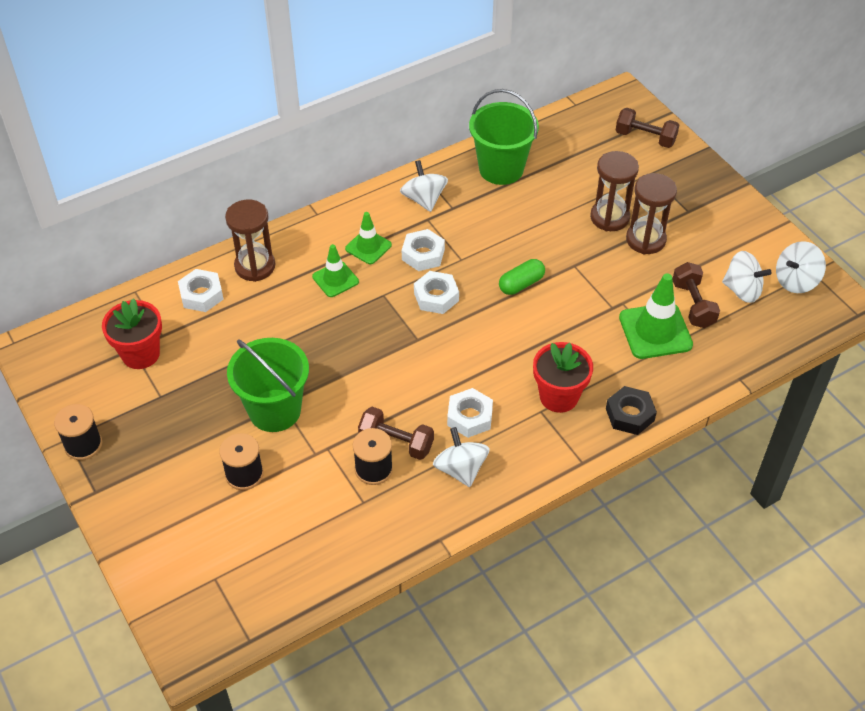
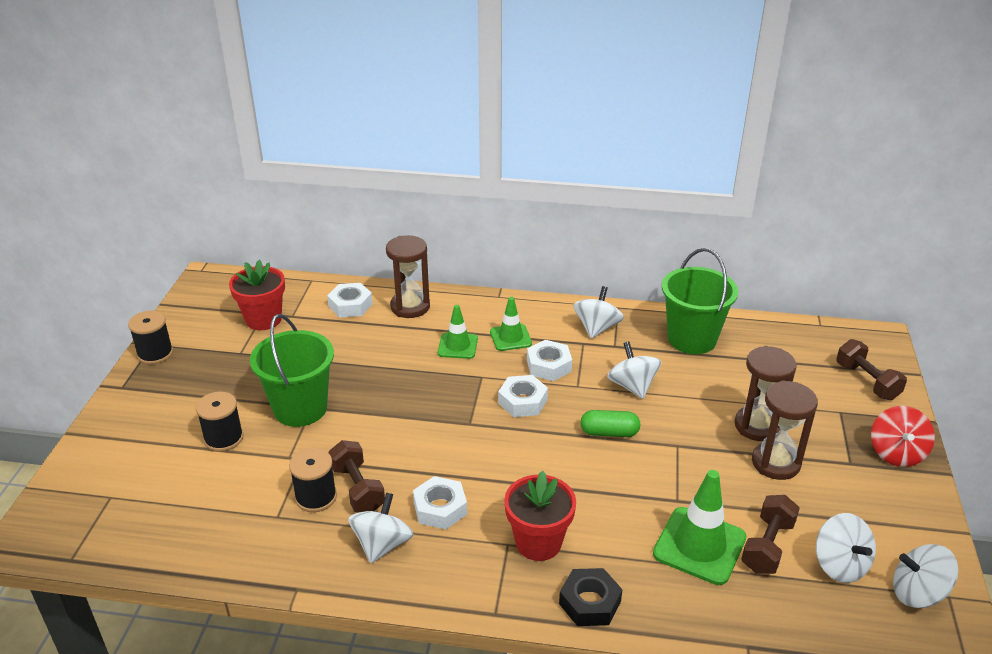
camera: 40 degrees right, 15 degrees down
(499, 235) = (632, 386): none -> white spinning top
(708, 186) = (896, 453): none -> red spinning top

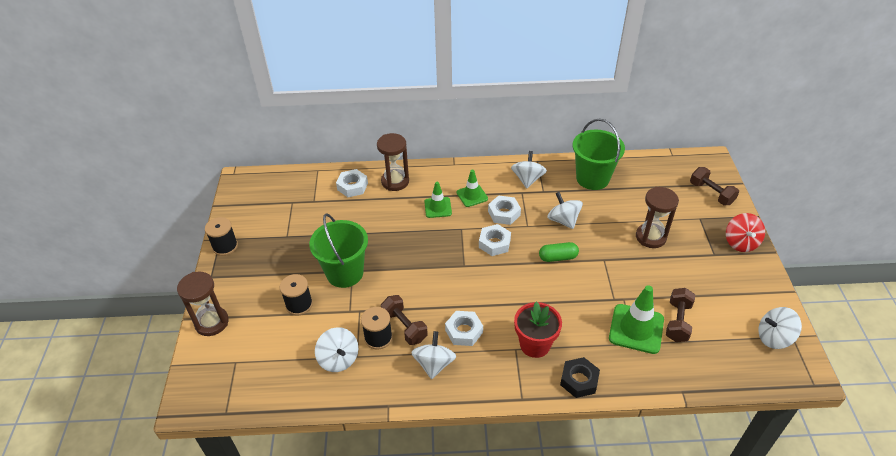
camera: 10 degrees left, 10 degrees up
(263, 319) = (294, 207): red flower pot -> none
(775, 463) = (668, 262): brown hourglass -> brown hourglass (212, 322)
(840, 565) = (724, 327): white spinning top -> white spinning top (339, 359)

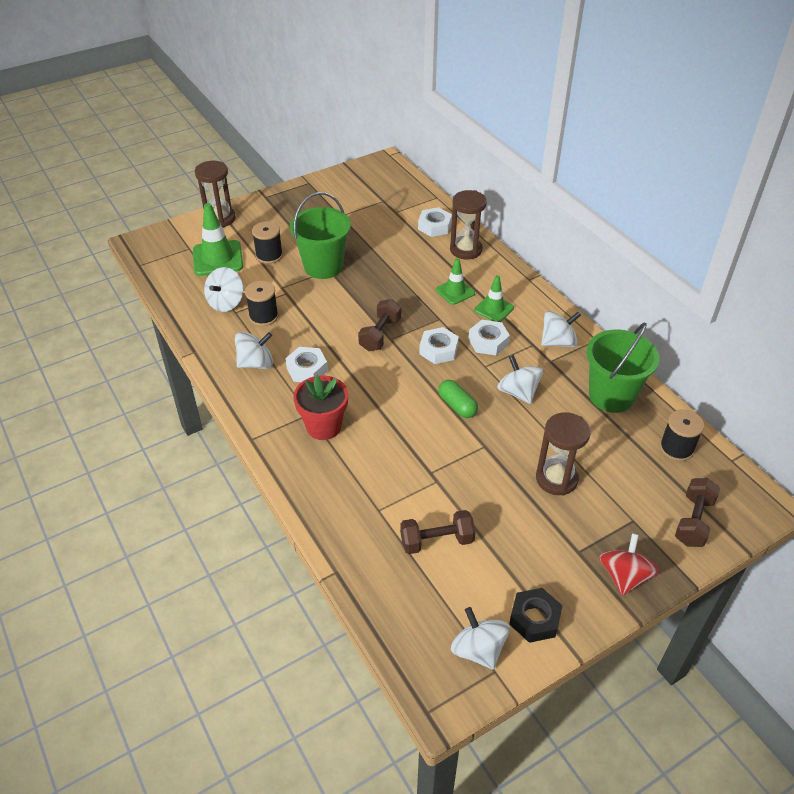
camera: 60 degrees right, 0 degrees up
(225, 246) = (303, 189): black spool -> black spool (676, 448)
(404, 326) = (287, 328): brown dumbbell -> brown dumbbell (380, 334)
(563, 220) = (518, 392): white spinning top -> white spinning top turned 60 degrees counterclockwise
(579, 380) = (299, 476): black nut -> black nut (534, 619)
(636, 329) = (400, 504): green traffic cone -> green traffic cone (217, 258)
(740, 242) = (624, 576): red spinning top -> red spinning top turned 135 degrees clockwise

